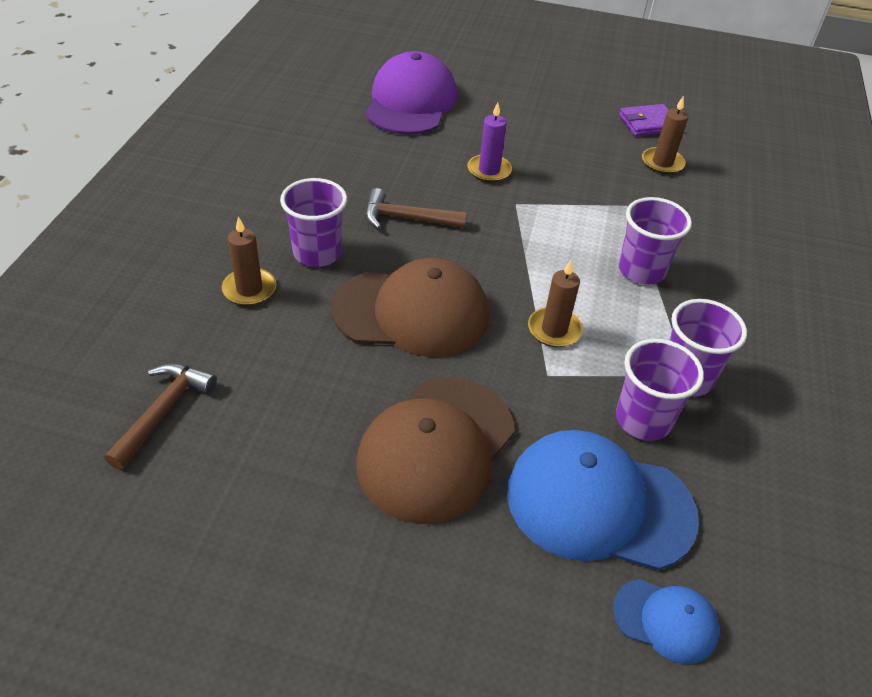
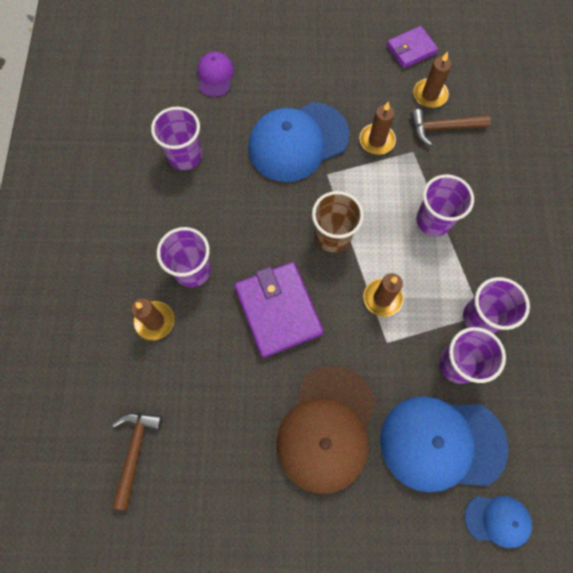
camera: 10 degrees left, 25 degrees up
(350, 156) = (185, 156): none -> purple cup
(406, 218) = (248, 214): brown hammer -> brown hammer (442, 128)
(411, 102) = (215, 76): purple cap -> purple cap, size x0.50
(411, 312) = (278, 310): brown cap -> purple wallet
(489, 170) = (298, 142): purple candle -> blue cap
(506, 259) = (333, 236): none -> brown cup
(586, 188) = (377, 140): none -> brown candle

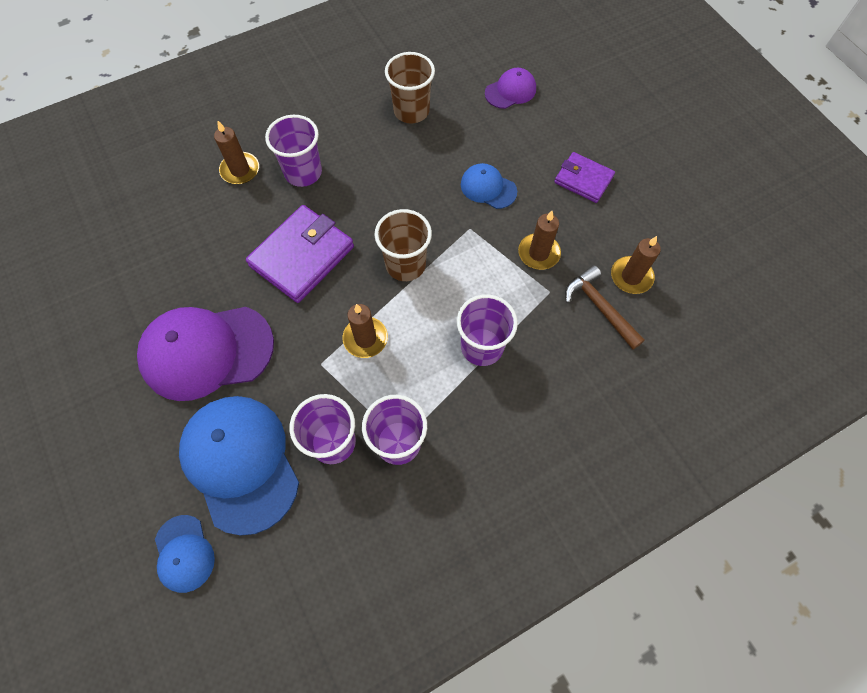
camera: 60 degrees right, 5 degrees down
(135, 451) = (119, 215): brown hammer -> none
(185, 156) = (411, 111): purple cup -> brown cup
(298, 142) = (488, 188): blue cap -> blue cap, size x0.50
(327, 429) = (207, 351): brown cap -> purple cap
(411, 49) = (674, 234): purple wallet -> purple wallet (583, 179)

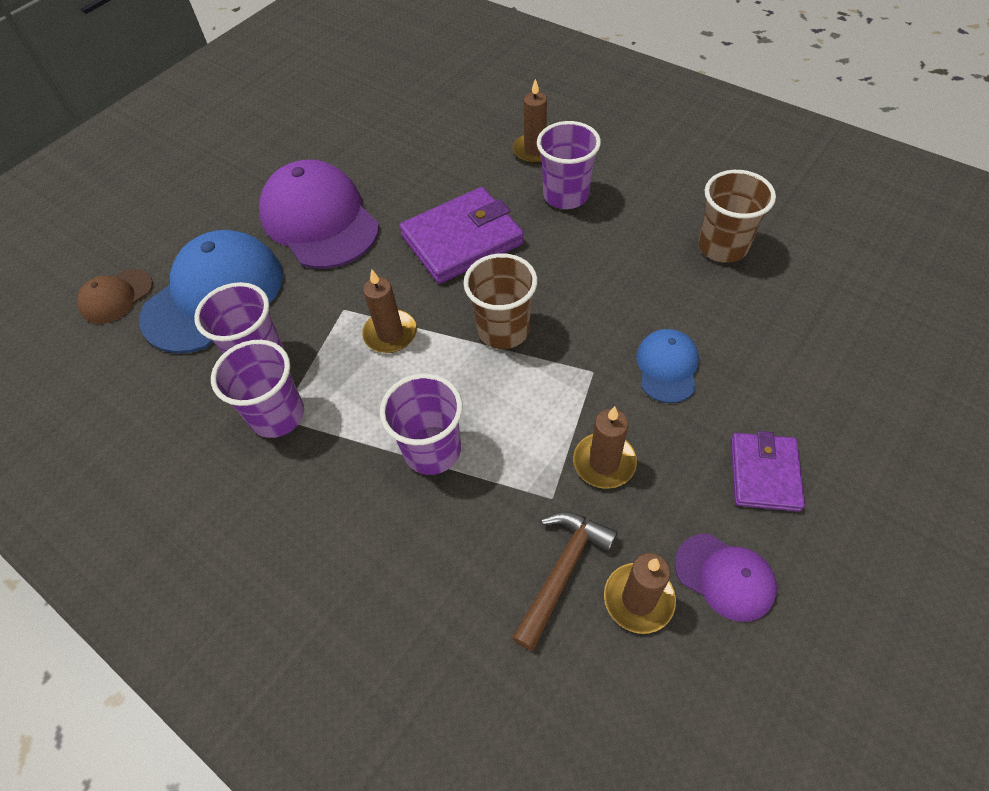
camera: 70 degrees right, 10 degrees down
(184, 553) = (116, 296): blue cap -> brown cap
(302, 256) = (462, 240): purple wallet -> purple wallet turned 45 degrees counterclockwise
(510, 91) = (844, 331): purple cap -> purple cap (725, 576)

